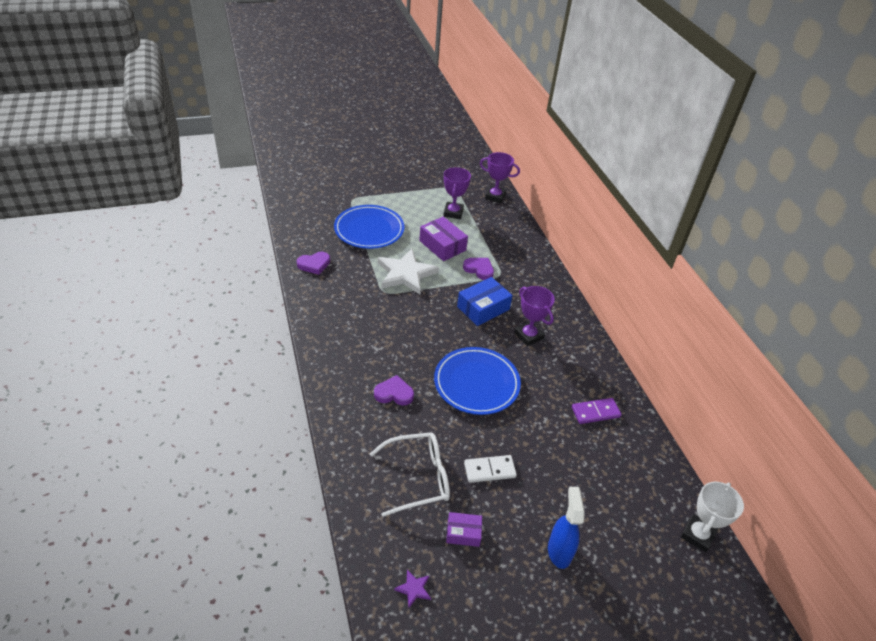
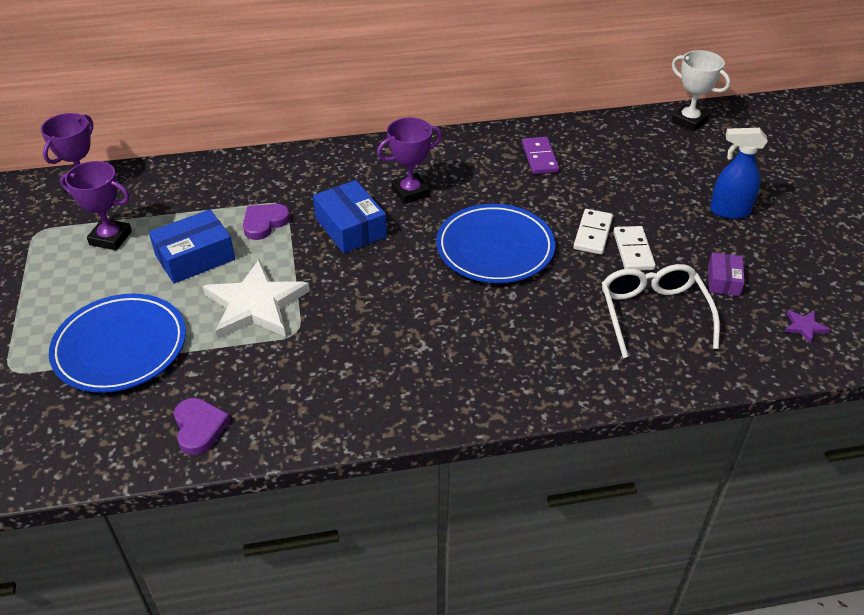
camera: 80 degrees left, 0 degrees up
(394, 393) = (514, 330): purple heart -> none
(442, 246) = (195, 257): purple box -> blue box
(505, 444) = (592, 234): none -> white domino

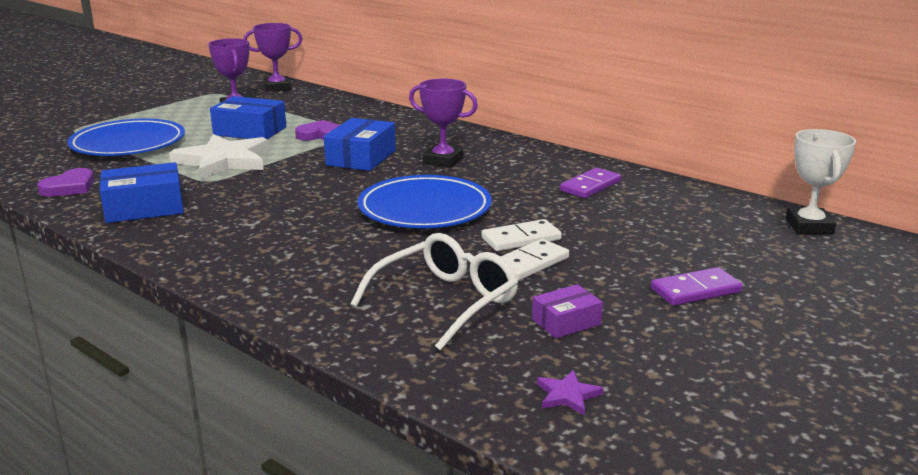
camera: 50 degrees right, 20 degrees down
(316, 395) = (144, 208): none -> blue box
(728, 211) = (695, 290): blue spray bottle -> purple domino

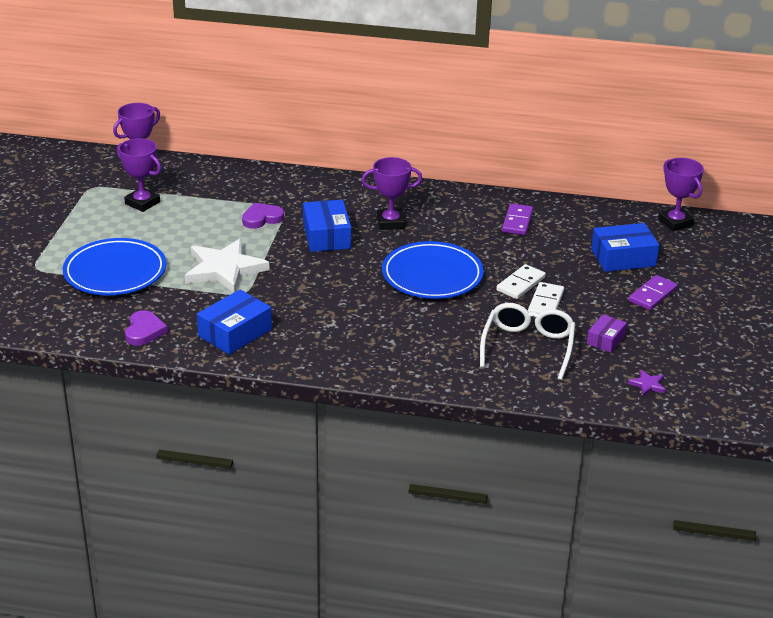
camera: 30 degrees left, 10 degrees up
(250, 131) = (197, 229): blue box -> blue box (623, 258)
(809, 226) = (675, 222): white trophy -> purple trophy

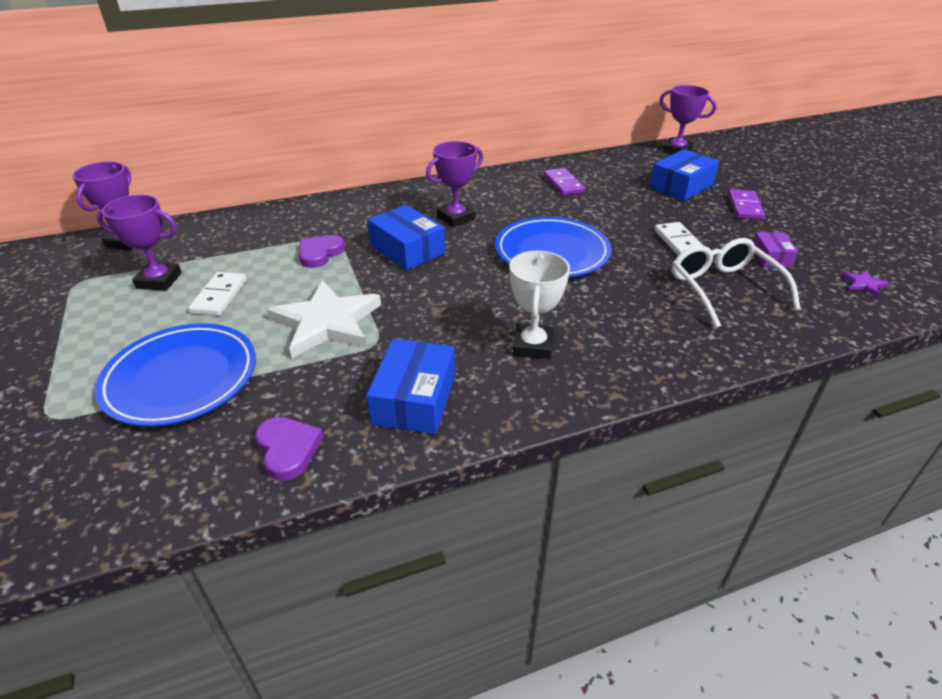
camera: 30 degrees left, 5 degrees up
(340, 331) = (532, 346): none -> white trophy
(520, 284) = (636, 233): white domino -> white domino (219, 296)

